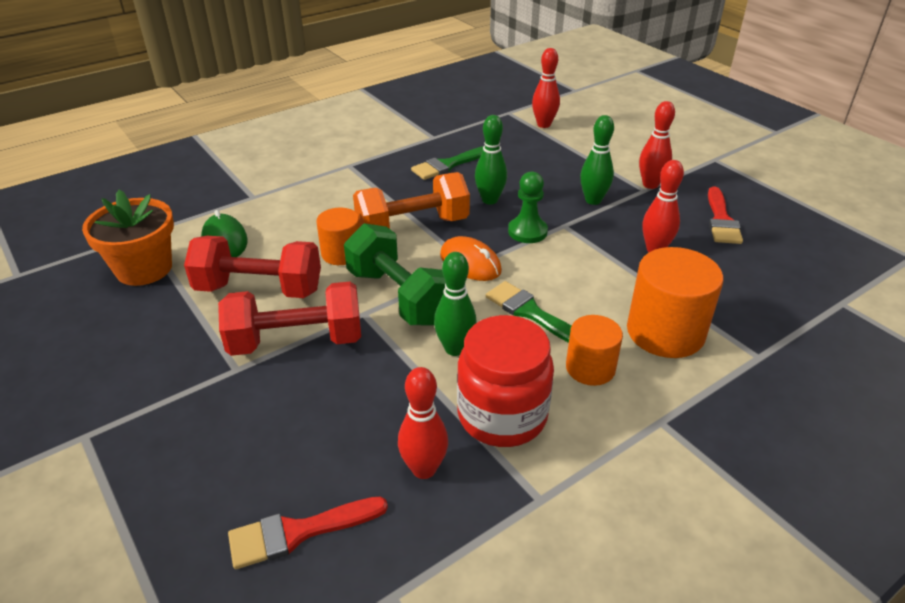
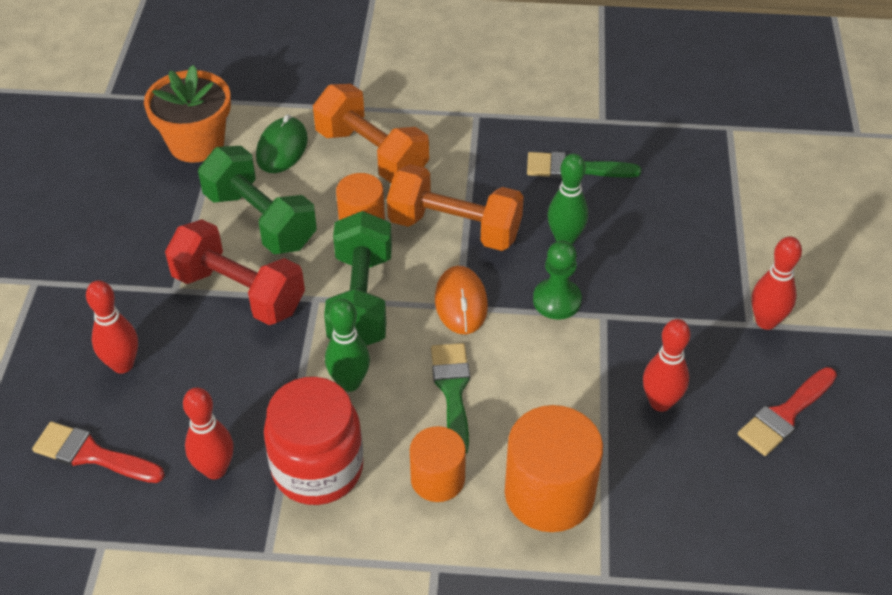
camera: 40 degrees right, 10 degrees up
(259, 289) = (260, 220): red dumbbell -> green dumbbell
(301, 214) = (371, 154): none -> orange dumbbell
(544, 124) = (749, 168): red bowling pin -> red bowling pin (123, 365)
(593, 200) = (673, 303): green bowling pin -> none

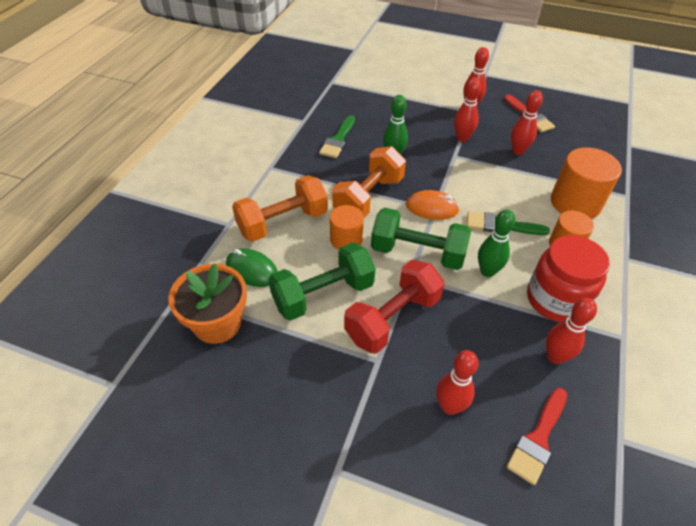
camera: 75 degrees left, 0 degrees up
(557, 300) = (440, 170): green pawn -> none
(658, 320) = (462, 138): none -> red bowling pin

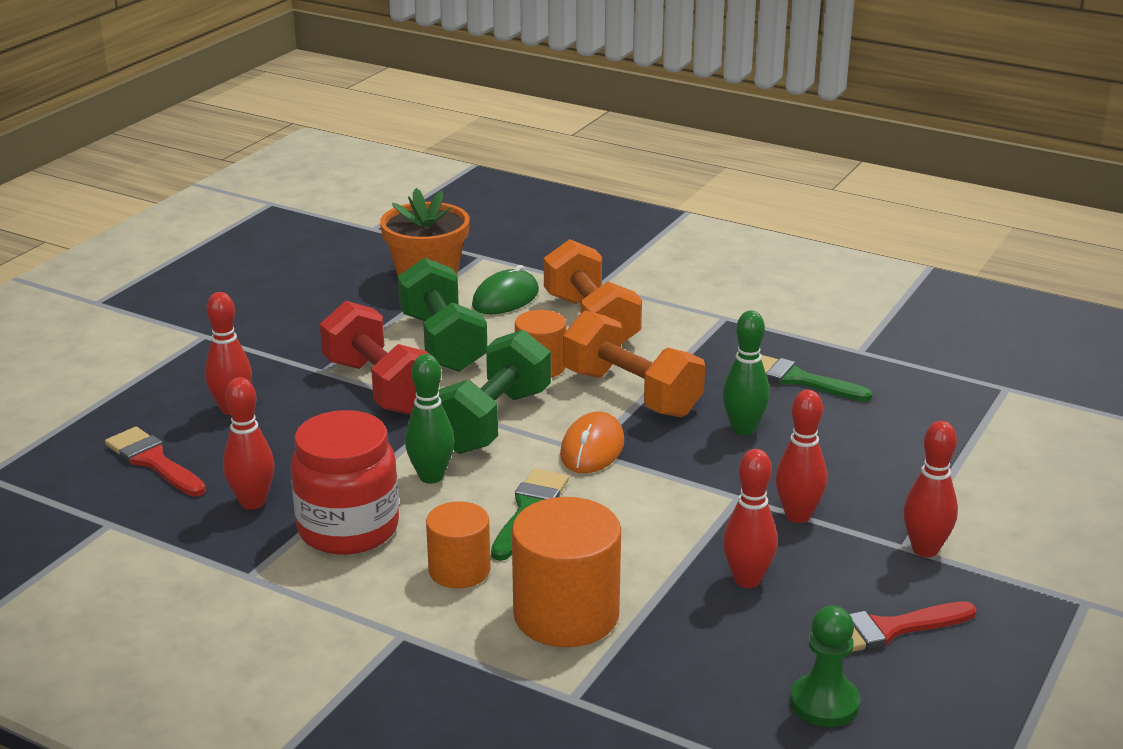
camera: 100 degrees right, 20 degrees down
(582, 131) = (824, 703): none -> green pawn

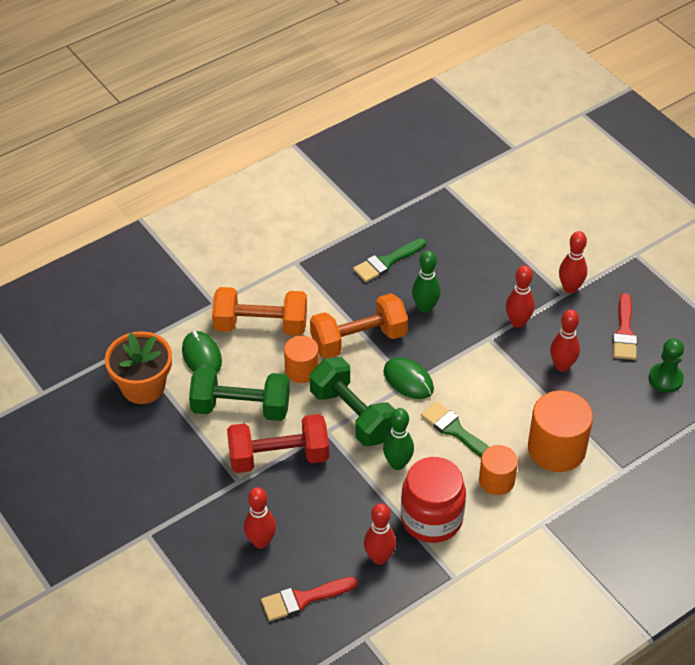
camera: 65 degrees left, 20 degrees up
(592, 449) = (408, 380): orange mouse -> green mouse

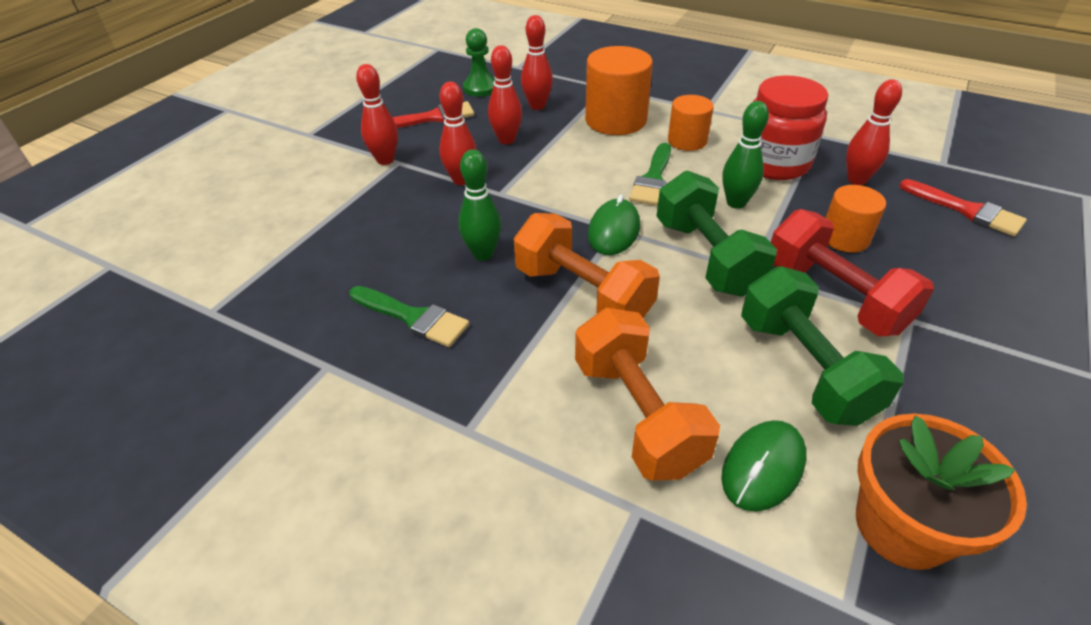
camera: 115 degrees left, 5 degrees down
(261, 542) = (955, 265): red bowling pin -> red bowling pin (537, 106)
(302, 370) = (681, 330): orange cylinder -> orange cylinder (844, 238)
(352, 415) = (707, 257): green dumbbell -> green dumbbell turned 45 degrees counterclockwise

